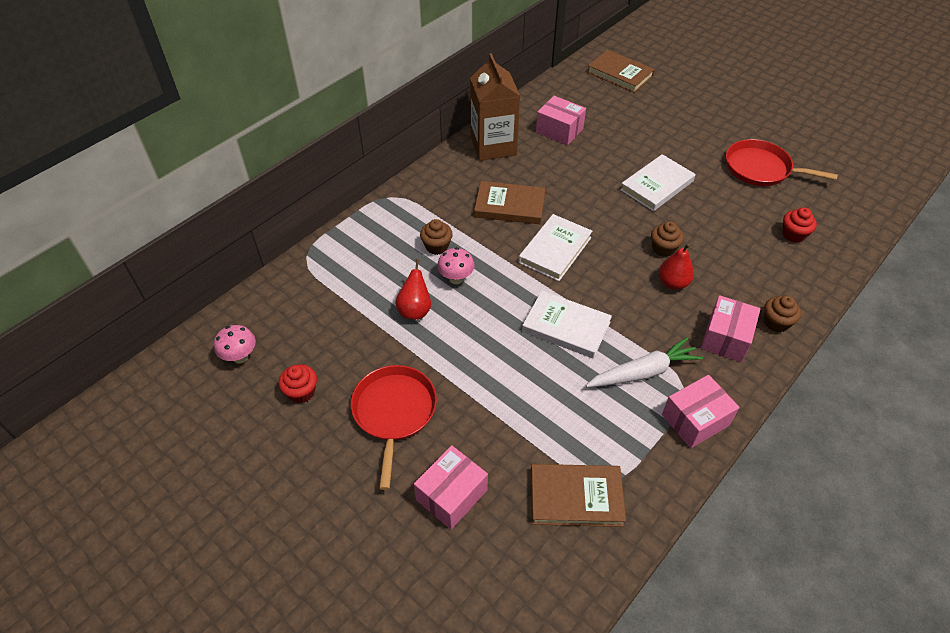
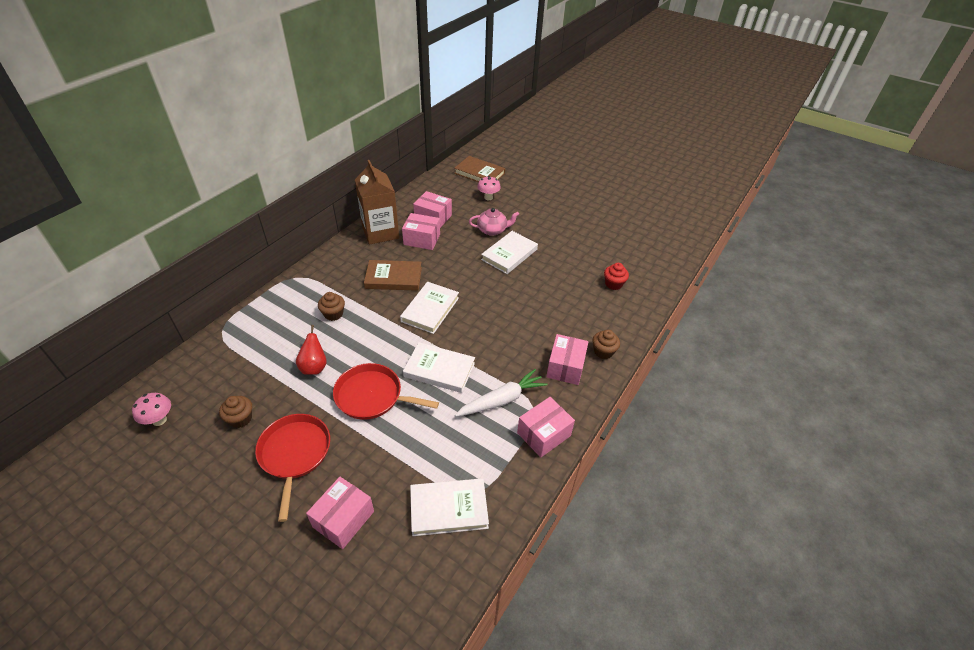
camera: 10 degrees left, 5 degrees down
(301, 392) = (213, 445): red cupcake -> none
(456, 279) = (349, 339): pink mushroom -> pink mushroom (488, 197)
(545, 158) = (422, 239): none -> pink box
(576, 497) = (448, 509): brown book -> white book
(635, 152) = (492, 230): none -> pink teapot
(663, 248) = (515, 302): brown cupcake -> brown cupcake (240, 419)
(673, 283) = (523, 328): red pear -> none
(761, 168) = (587, 237): red pan -> red pan (372, 396)

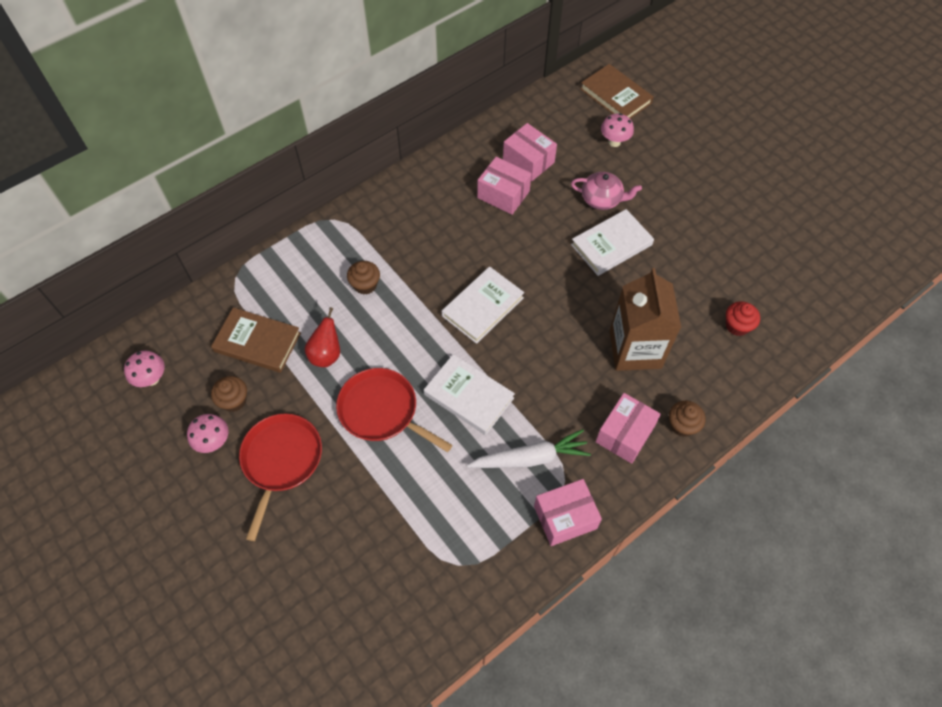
camera: 20 degrees right, 15 degrees up
(229, 455) = (214, 442): none -> pink mushroom
(343, 519) = (314, 553): pink box -> none
(380, 232) = (453, 171): brown carton -> brown carton (635, 349)
(393, 278) = (451, 247): brown book -> brown book (257, 342)
(448, 509) = (427, 576): white book -> none

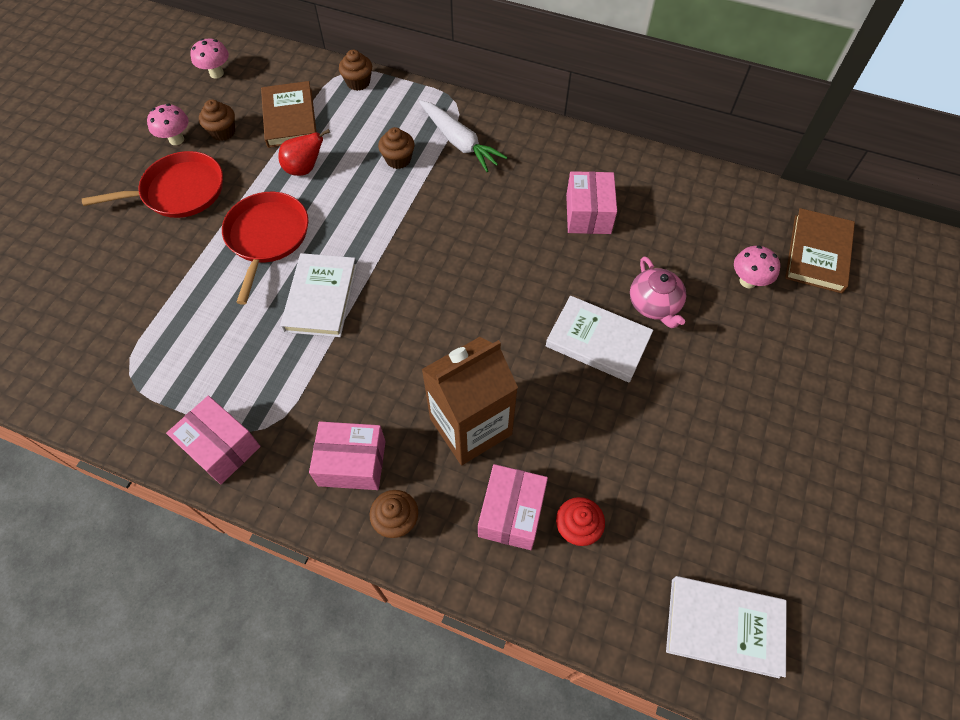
camera: 60 degrees right, 0 degrees up
(255, 275) = (358, 82): none -> brown cupcake
(483, 307) = (434, 261): white book -> white book (723, 627)
(528, 161) = (650, 215): pink box -> pink box (511, 513)
(530, 458) = (277, 384): white carrot -> white carrot (459, 142)

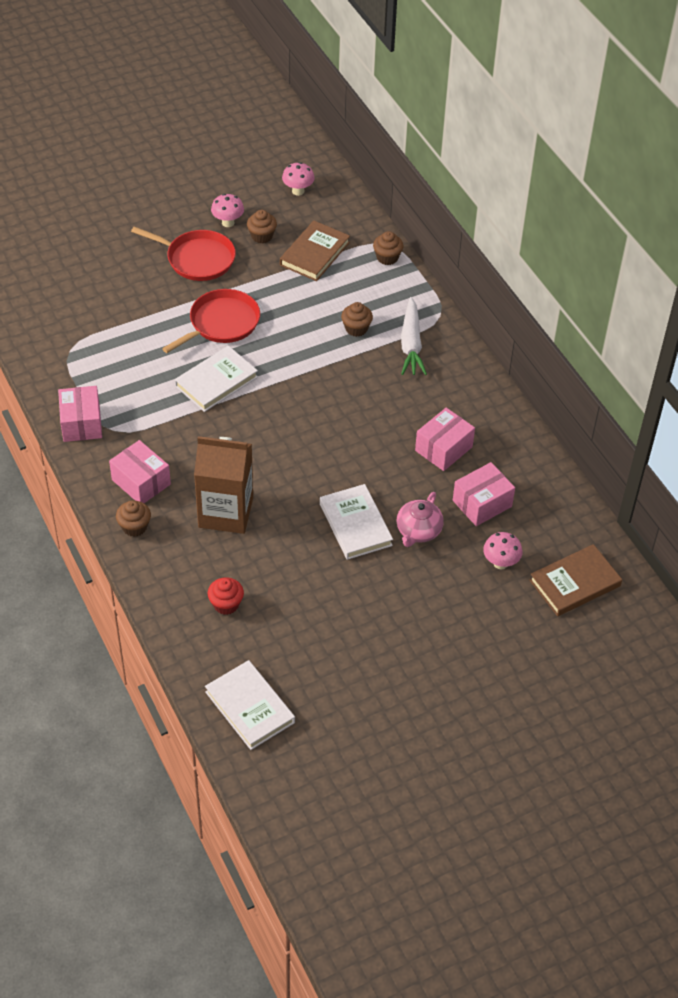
camera: 40 degrees right, 10 degrees down
(305, 169) = (289, 295): red pear -> none
(511, 513) = (199, 570): pink box -> pink box (482, 503)

